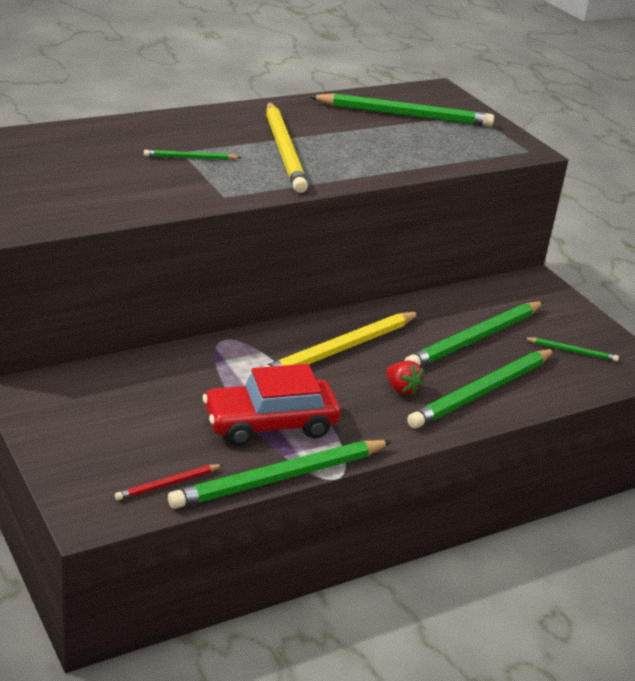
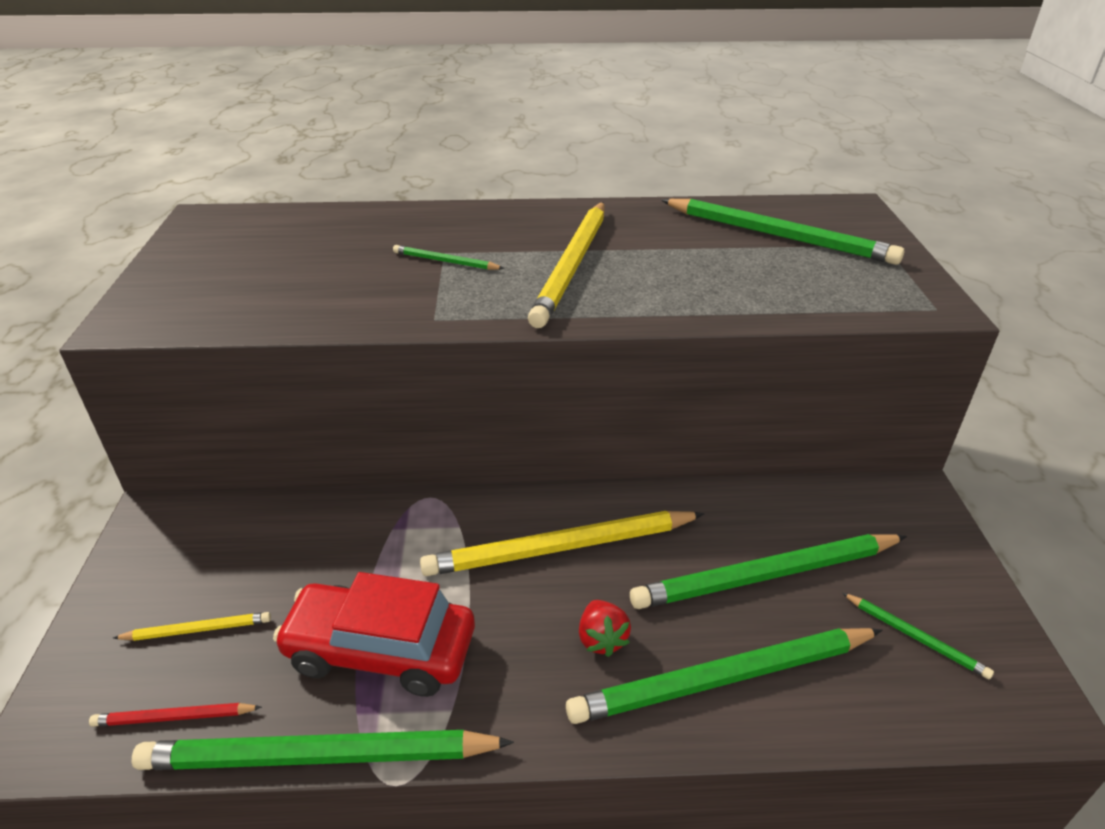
camera: 30 degrees right, 5 degrees up
(133, 441) = (197, 629): none -> yellow pencil

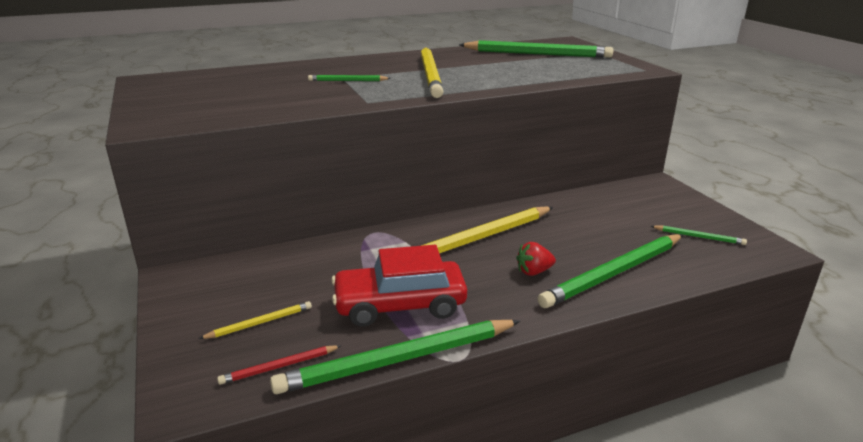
camera: 20 degrees left, 10 degrees down
(602, 639) = (533, 272): red strawberry -> red strawberry turned 105 degrees clockwise
(766, 576) = (605, 228): green pencil -> none

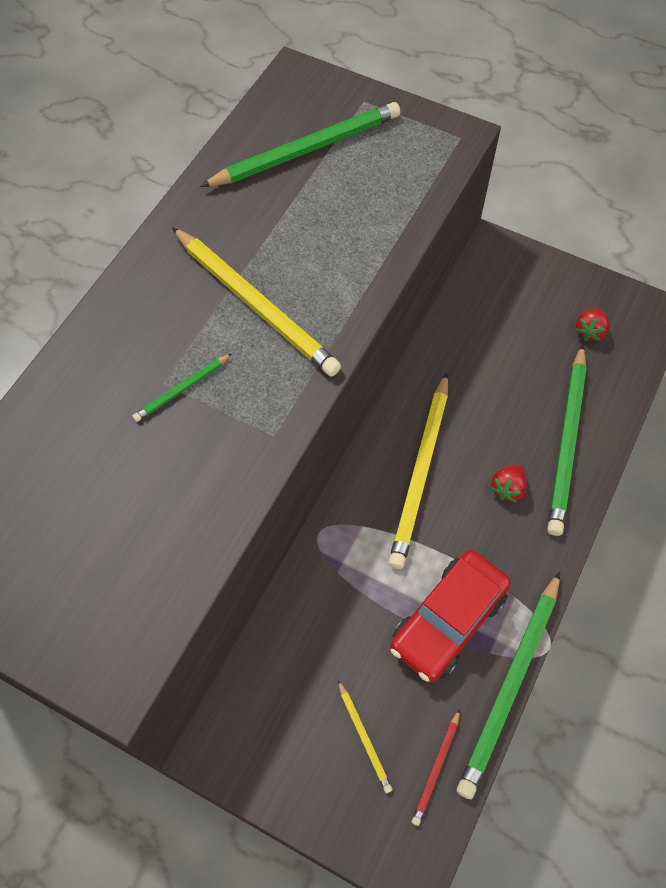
camera: 40 degrees left, 35 degrees up
(260, 323) = (364, 737): yellow pencil -> yellow pencil turned 135 degrees clockwise
(699, 237) = (589, 331): green pencil -> red strawberry

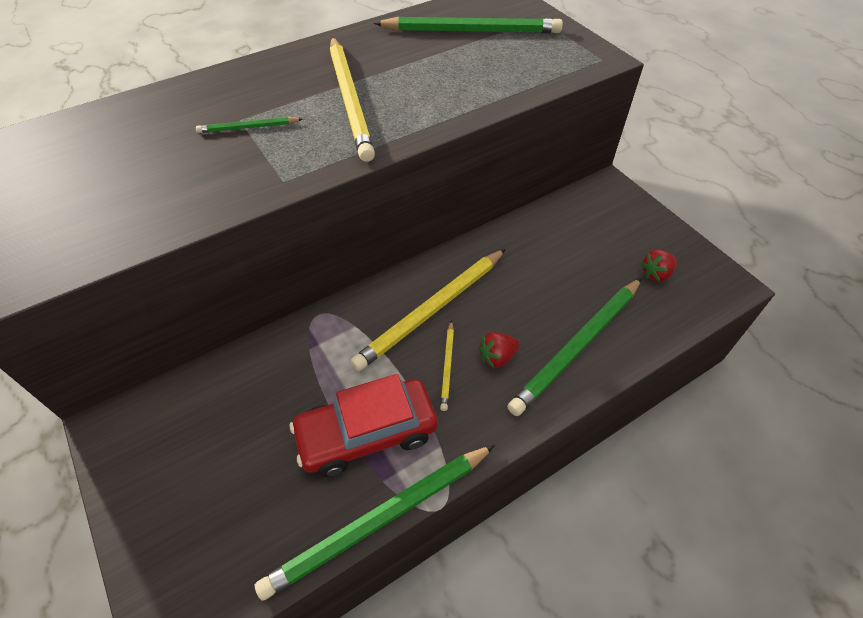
camera: 30 degrees right, 10 degrees down
(364, 737) = (223, 488): yellow pencil -> yellow pencil (447, 366)
(436, 768) = (258, 553): red pencil -> none

